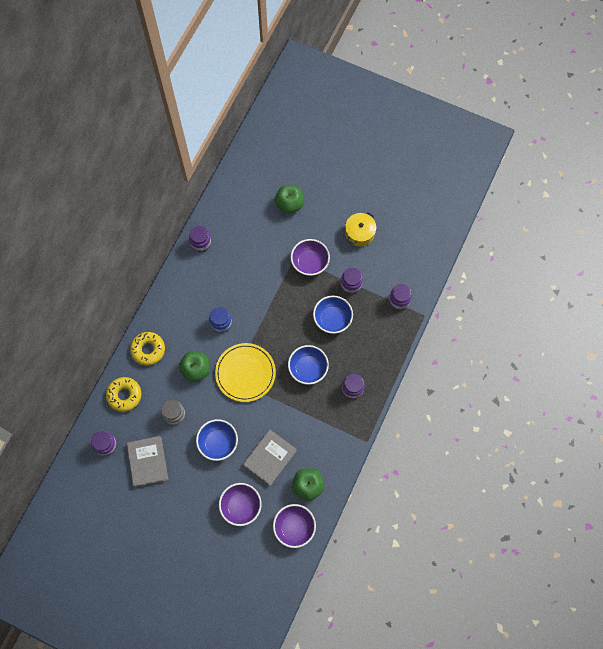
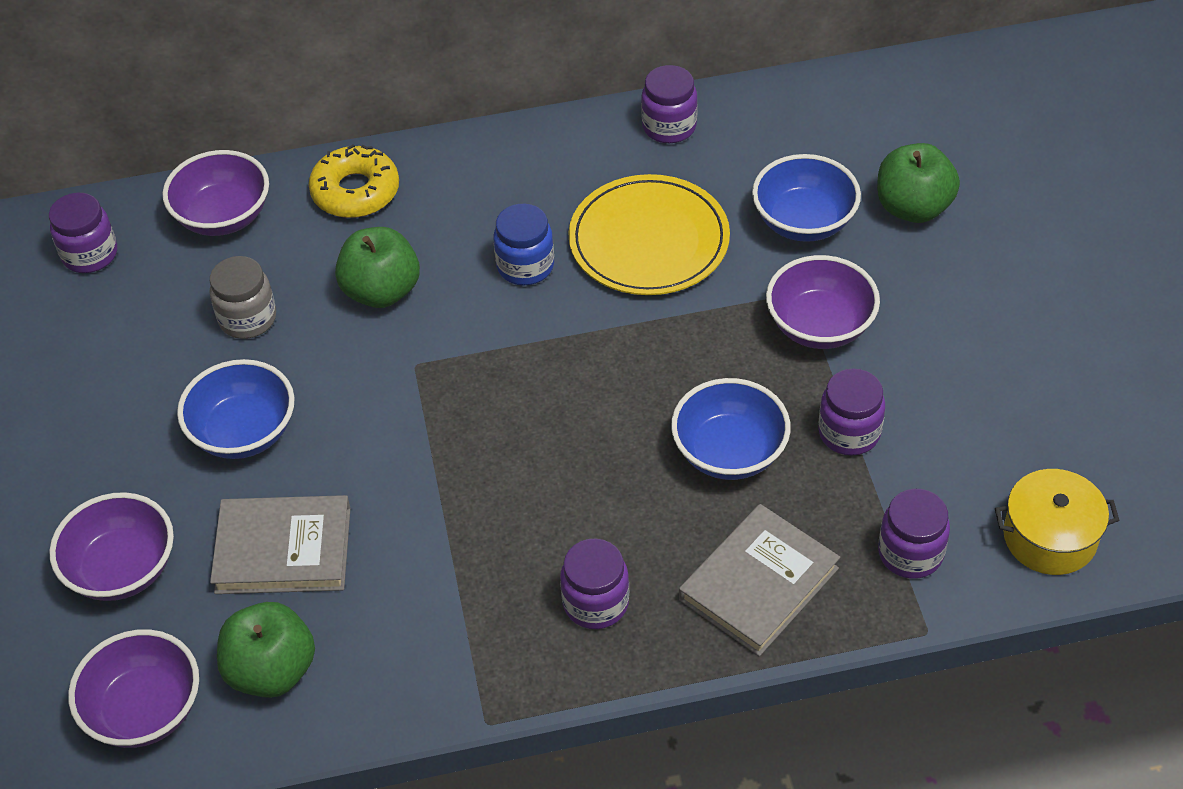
camera: 55 degrees right, 20 degrees down
(124, 395) = (223, 216): yellow donut -> purple bowl
(148, 462) = (104, 342): grey book -> grey book (759, 584)
(245, 373) = (449, 378): yellow plate -> yellow plate (649, 240)
(308, 368) = (564, 483): blue bowl -> blue bowl (804, 221)
(359, 233) = (989, 369): yellow pot -> yellow pot (1050, 537)

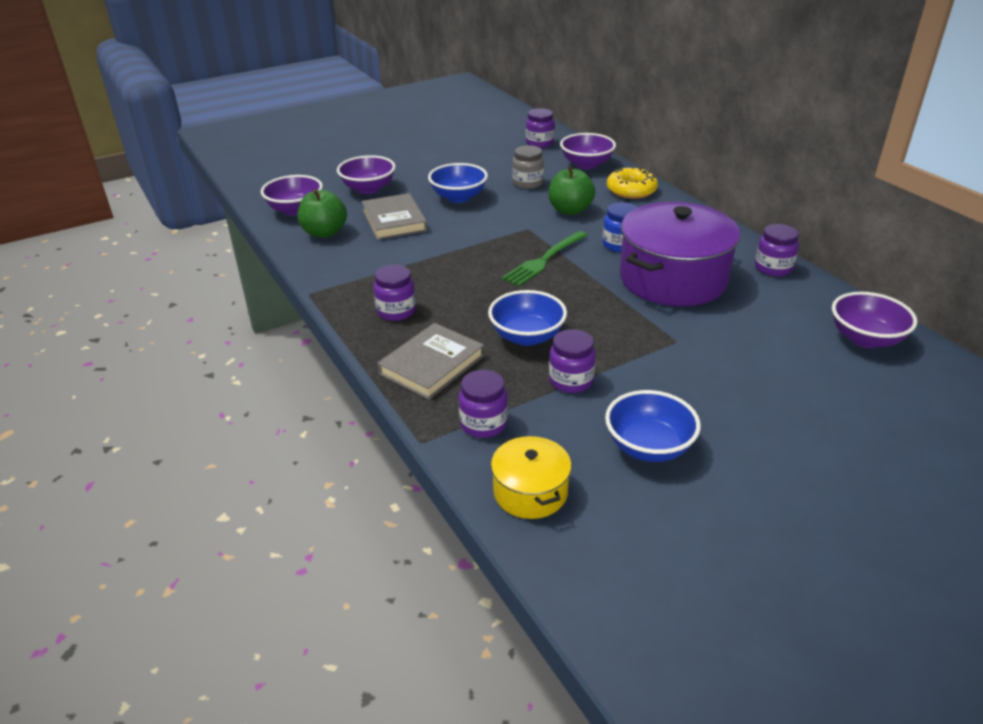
camera: 70 degrees right, 15 degrees down
(527, 372) = (544, 260): none -> green fork
(649, 240) = (673, 279): yellow plate -> purple pot
(759, 584) = (432, 365): grey book -> grey book turned 75 degrees counterclockwise
(804, 221) = (740, 331): blue bowl -> blue bowl (648, 447)
(819, 326) = (654, 353): purple bowl -> purple bowl (865, 339)
(913, 207) = (798, 376): green apple -> none

